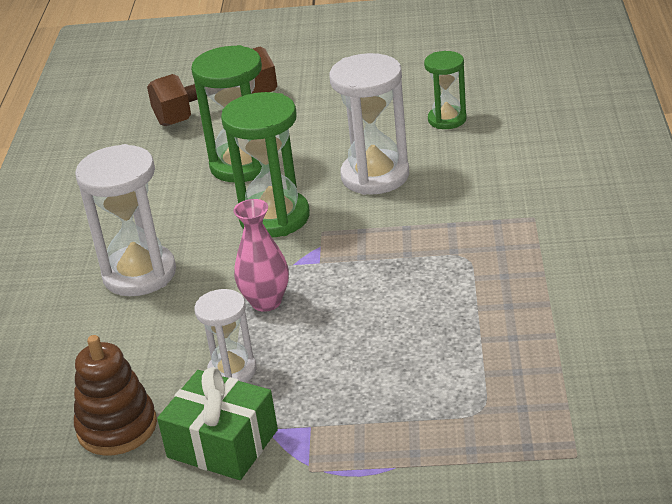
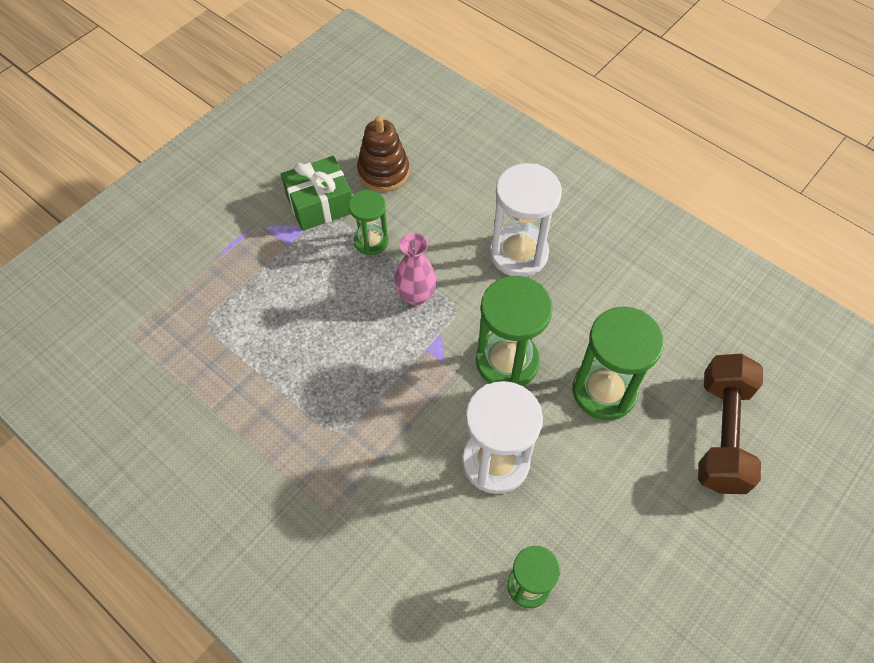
camera: 125 degrees right, 25 degrees up
(232, 371) = (371, 241): white hourglass -> green hourglass

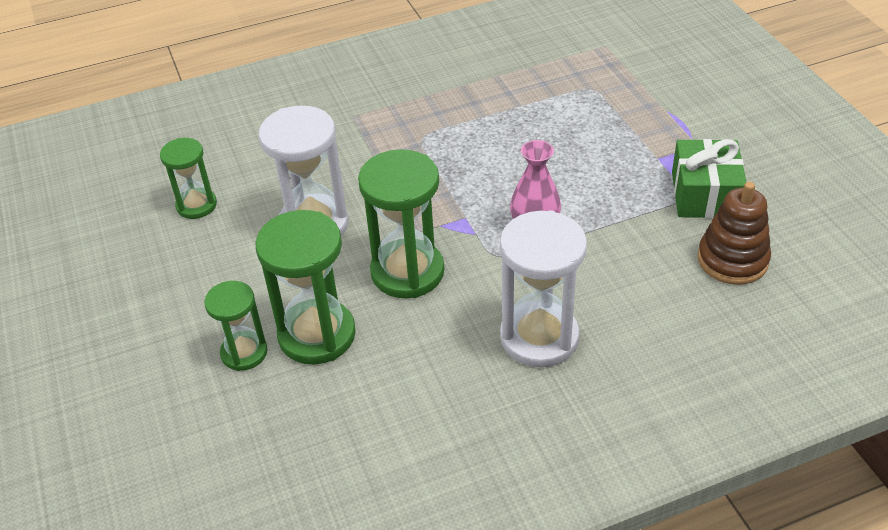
camera: 120 degrees right, 15 degrees down
(371, 241) = (628, 219): green hourglass -> green hourglass (244, 352)
(722, 433) = (192, 413): brown dumbbell -> none

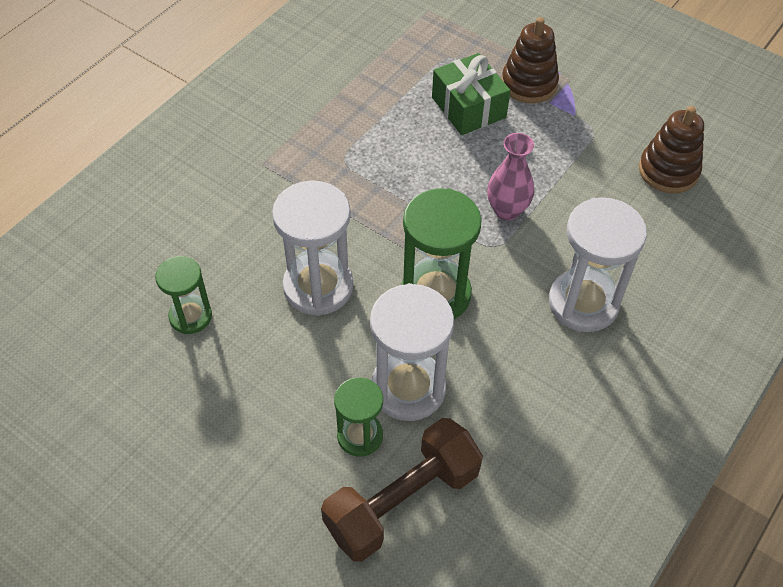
camera: 35 degrees left, 10 degrees up
(232, 420) = (402, 501): none -> brown dumbbell
(317, 335) = (408, 388): green hourglass -> white hourglass
(651, 135) = (529, 84): none -> brown stacking toy
(705, 194) = (608, 122): green gift -> green gift (468, 107)

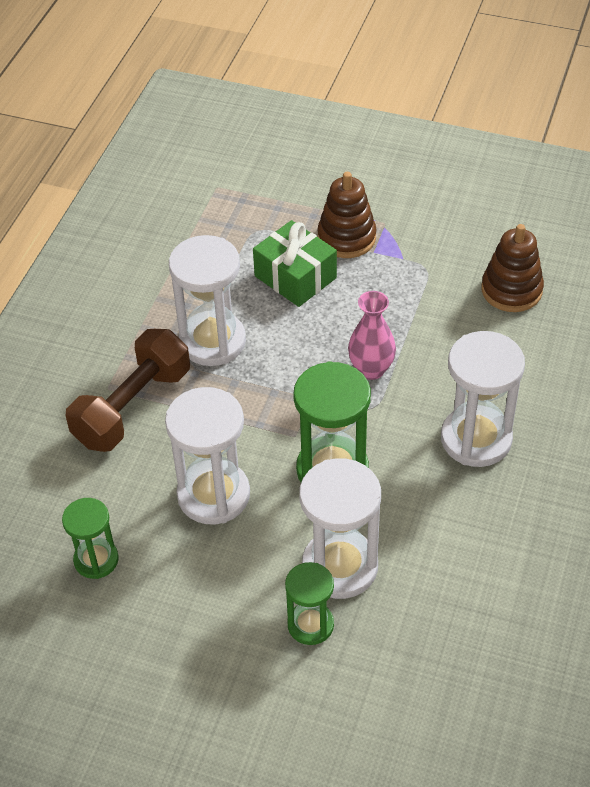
camera: 15 degrees left, 5 degrees down
(371, 146) = (212, 341): none -> white hourglass
(402, 501) = (374, 672): brown dumbbell -> brown dumbbell (132, 407)

